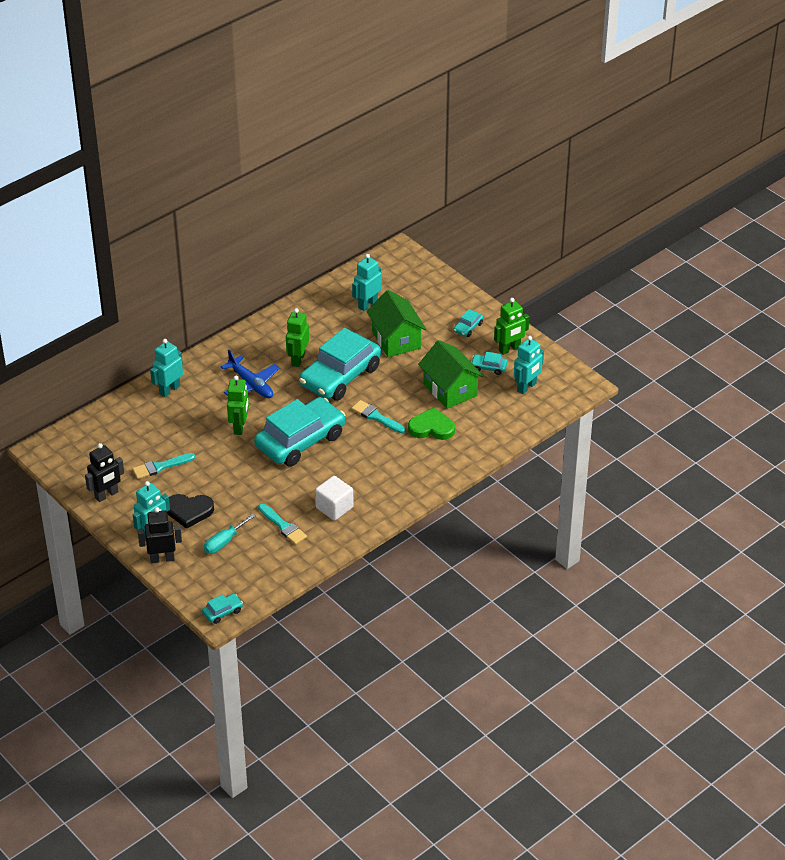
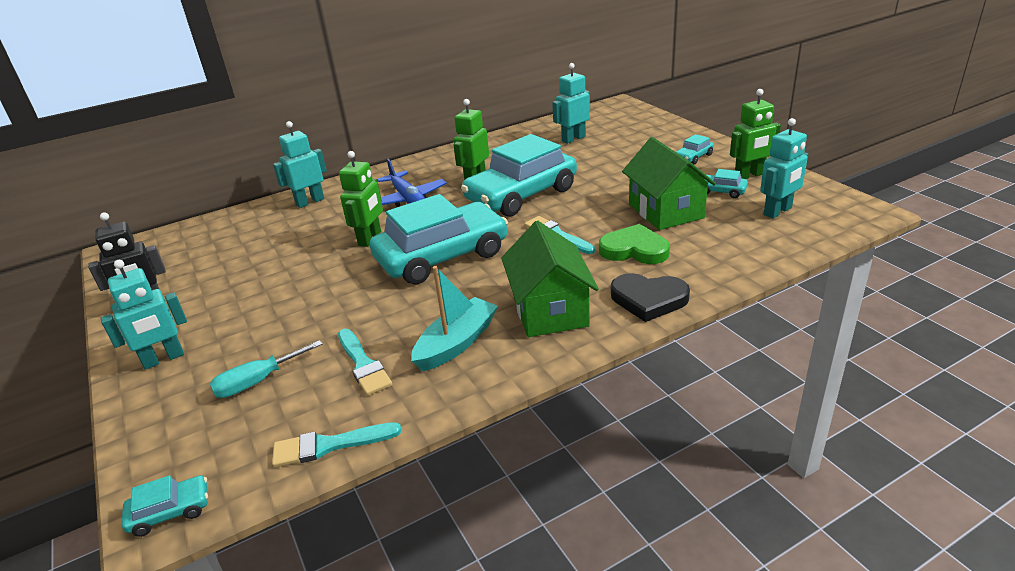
camera: 15 degrees right, 10 degrees down
(160, 467) = (240, 276): turquoise brush -> turquoise brush (329, 445)
(162, 558) = (146, 399): black robot -> none
(189, 511) = (237, 333): black heart -> black heart (648, 299)
(334, 508) = (456, 343): white cube -> turquoise boat
(396, 340) = (600, 165): green house -> green house (550, 310)

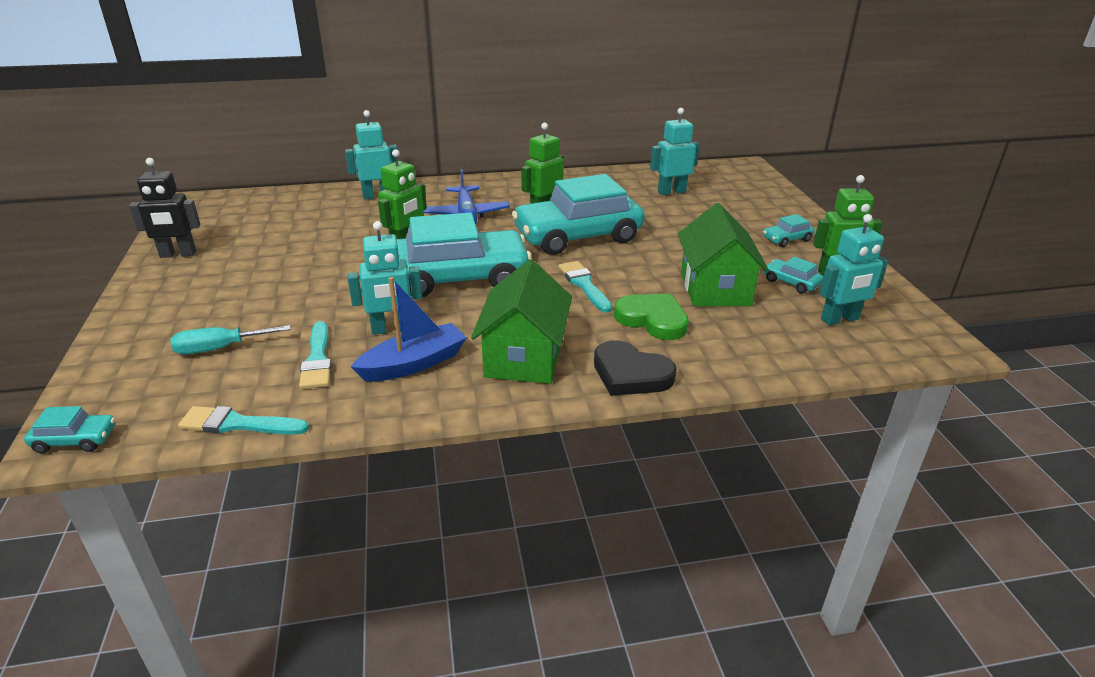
camera: 15 degrees right, 0 degrees up
(164, 359) = (160, 306): turquoise robot -> turquoise robot (391, 329)
(456, 343) = (413, 364): turquoise boat -> blue boat

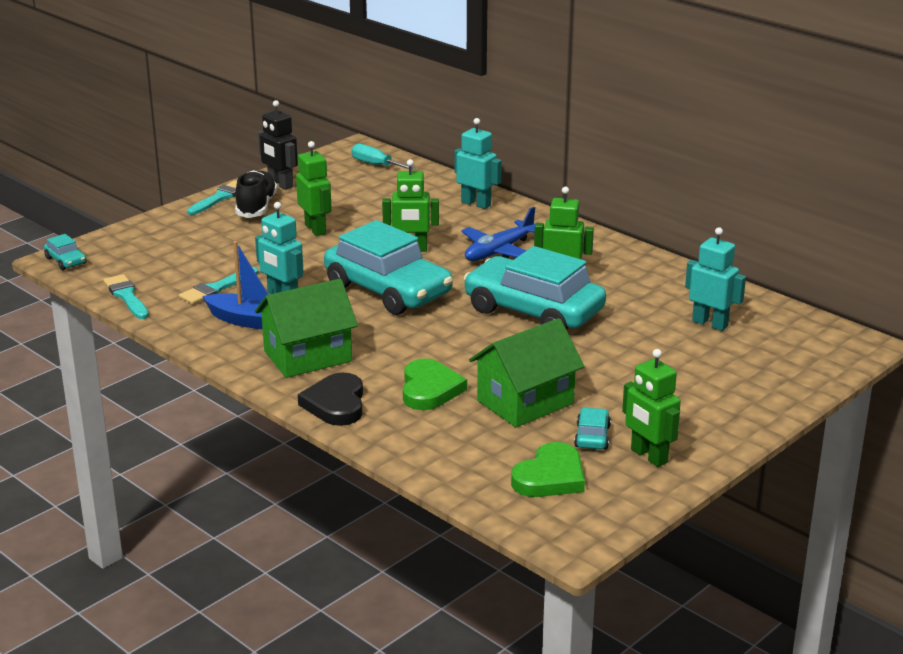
camera: 55 degrees right, 5 degrees down
(196, 280) = (256, 207): none -> black shoe
(219, 348) = (191, 254): turquoise screwdriver -> turquoise screwdriver (376, 165)
(294, 269) = (316, 229): none -> green robot
(584, 285) = (447, 343): turquoise brush -> turquoise brush (220, 198)
(787, 239) = (690, 413): turquoise car -> none
(840, 319) = (550, 477): turquoise robot -> green heart

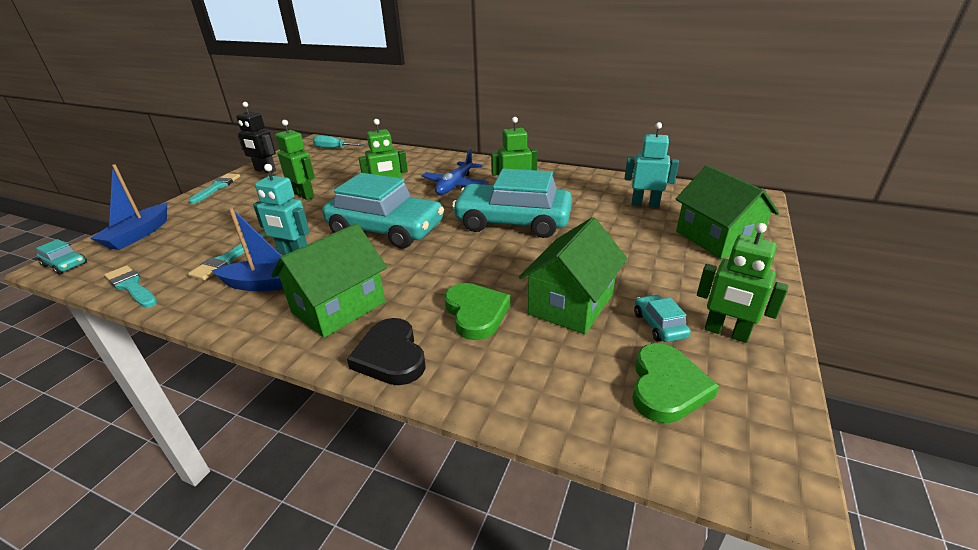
camera: 20 degrees left, 5 degrees up
(133, 242) = (138, 234): none -> blue boat
(256, 207) = (250, 188): black shoe -> none
(476, 203) = (418, 159): turquoise robot -> none
(747, 379) = (716, 239): none -> green house

